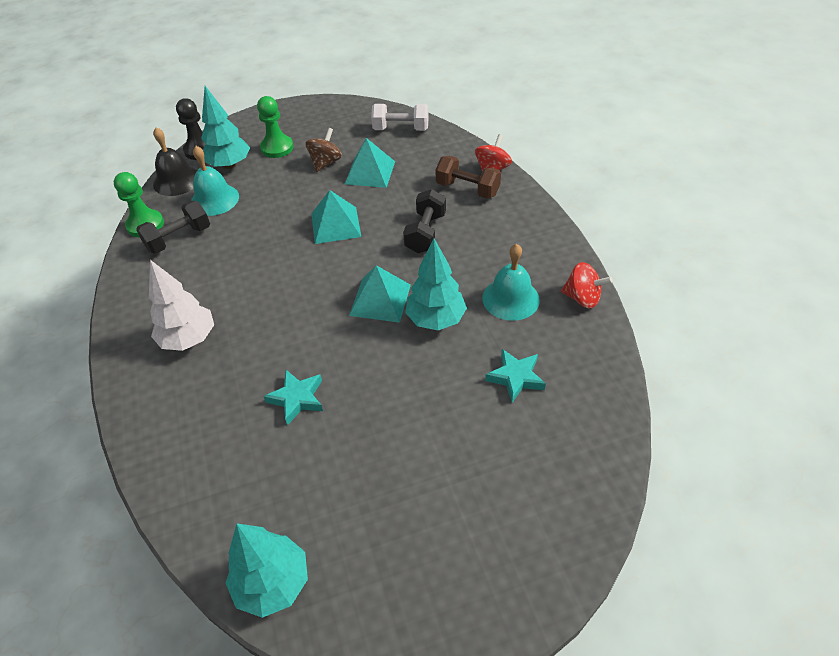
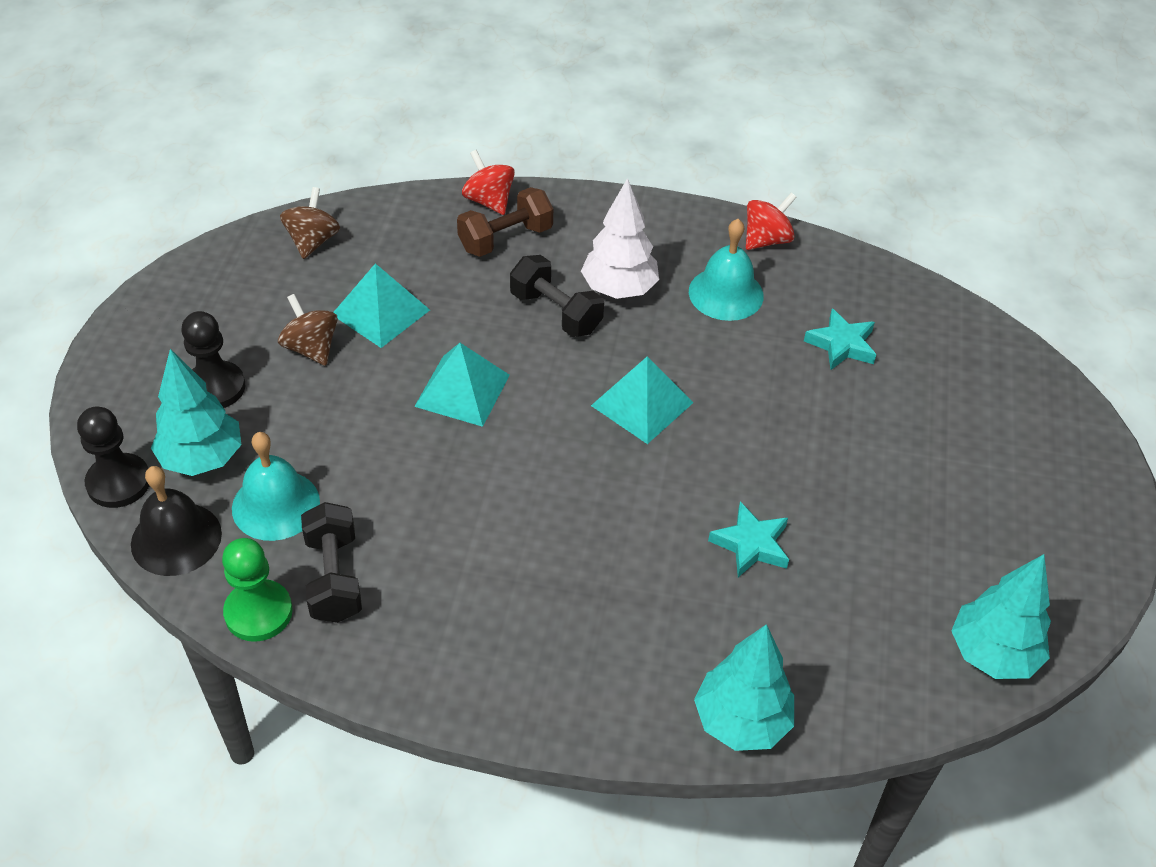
camera: 65 degrees left, 0 degrees up
(189, 339) = (568, 626): white tree -> white tree (619, 289)
(277, 148) = (215, 387): green pawn -> black pawn
(401, 129) = (312, 241): white dumbbell -> brown spinning top
(436, 319) = (712, 369): turquoise tree -> turquoise tree (741, 721)

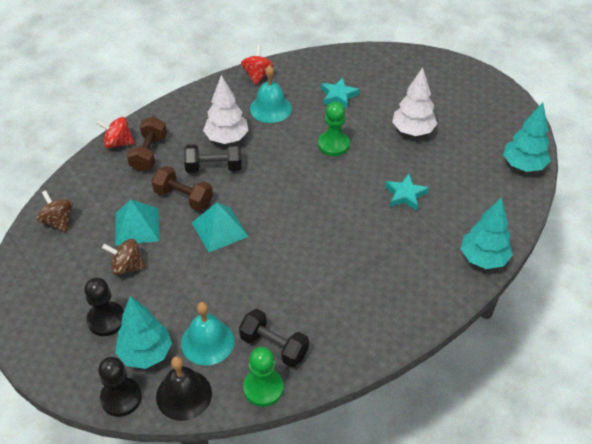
camera: 45 degrees left, 0 degrees up
(473, 320) = (183, 197): none -> brown dumbbell
(642, 404) = (298, 176): turquoise pyramid -> none
(745, 402) = (333, 144): none -> green pawn
(884, 470) = (412, 131): none -> white tree

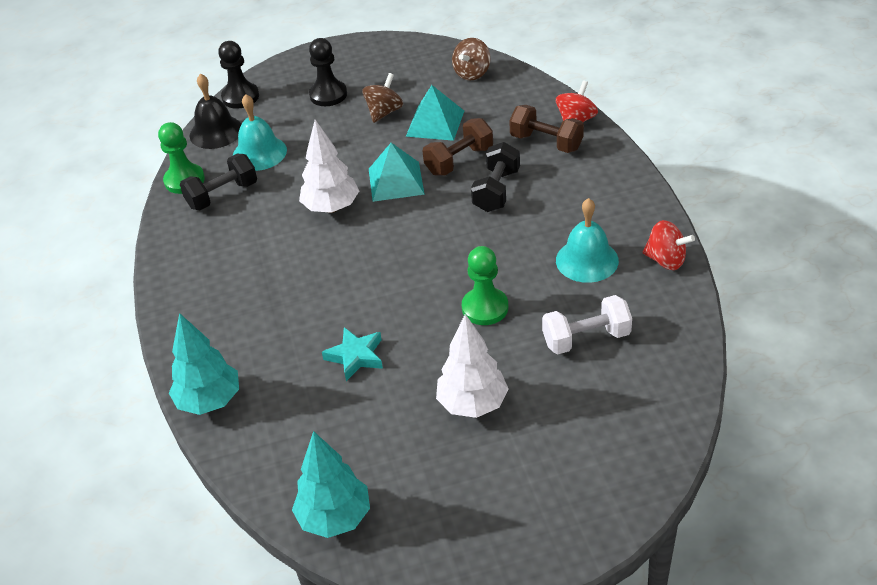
camera: 115 degrees right, 5 degrees down
(58, 221) = (472, 73): brown spinning top -> brown spinning top turned 135 degrees clockwise
(146, 353) = (274, 114): turquoise tree -> none
(227, 138) = (544, 209): white tree -> white tree (331, 208)
(338, 96) = (586, 338): turquoise star -> white dumbbell

